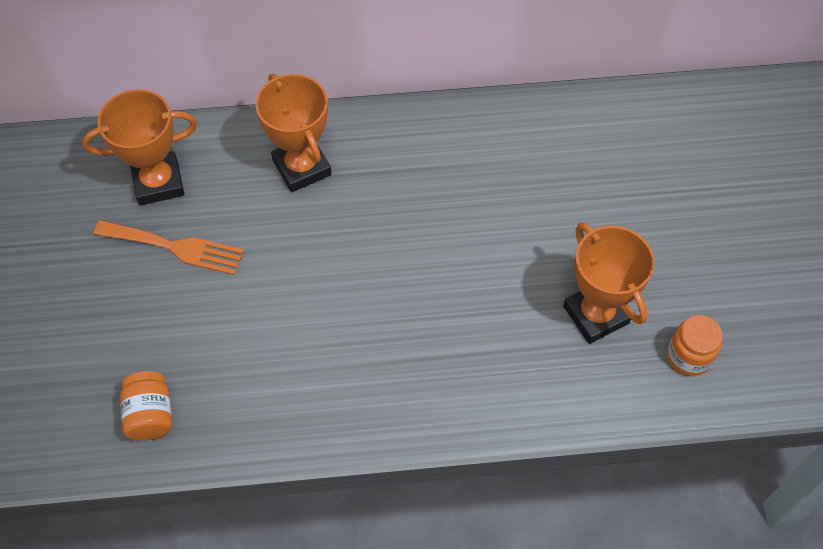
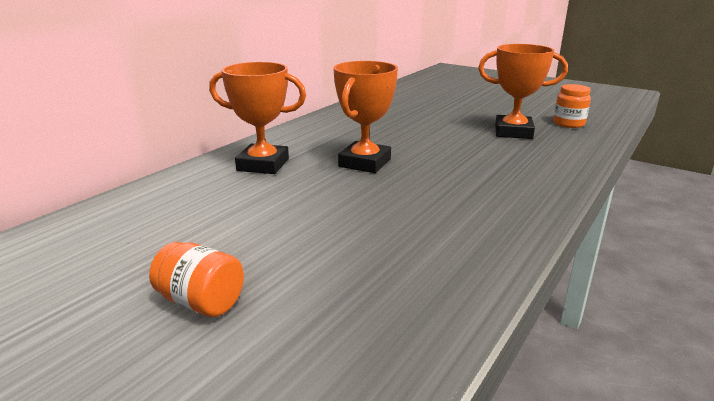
camera: 50 degrees left, 35 degrees down
(150, 415) = (387, 319): orange jar -> orange jar (201, 302)
(158, 182) = (155, 216): orange trophy -> orange trophy (364, 163)
(175, 247) = (229, 232): orange fork -> none

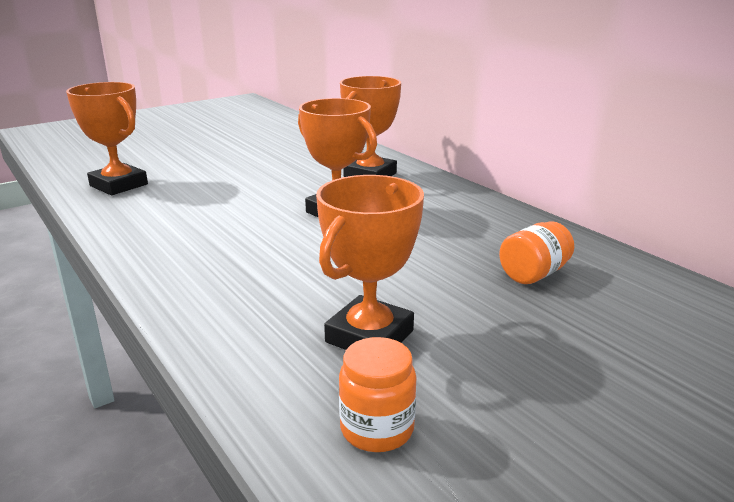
camera: 110 degrees right, 0 degrees up
(201, 302) = (189, 152): orange jar -> orange jar (533, 274)
(388, 307) = (119, 185): none -> orange trophy

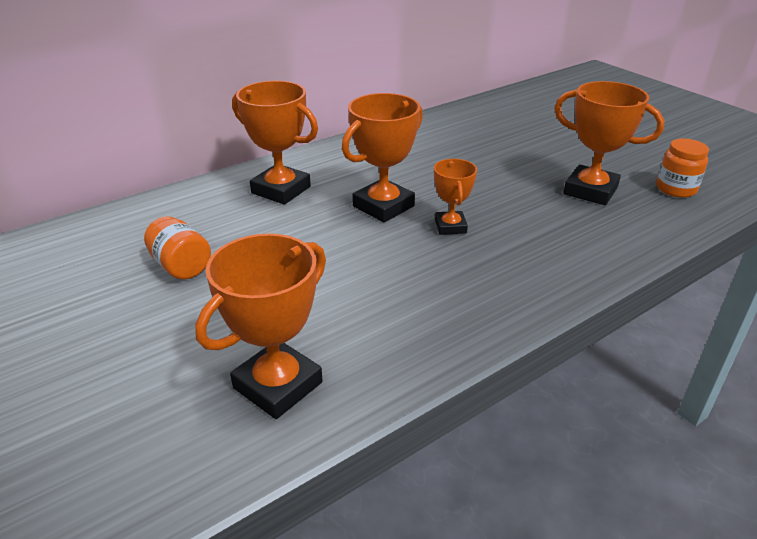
camera: 90 degrees left, 10 degrees up
(292, 240) = (450, 226): none -> orange trophy
(533, 274) = (487, 136): orange jar -> orange jar (181, 266)

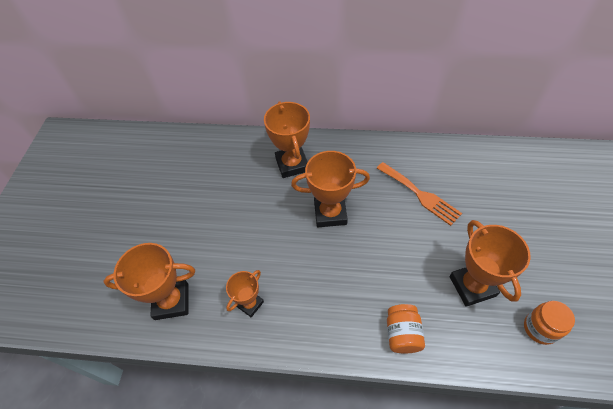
camera: 45 degrees right, 20 degrees up
(181, 266) = (200, 194): orange jar -> orange jar (402, 334)
(450, 226) = (348, 255): orange trophy -> orange trophy (250, 304)
(456, 155) = (420, 195): none -> orange fork

